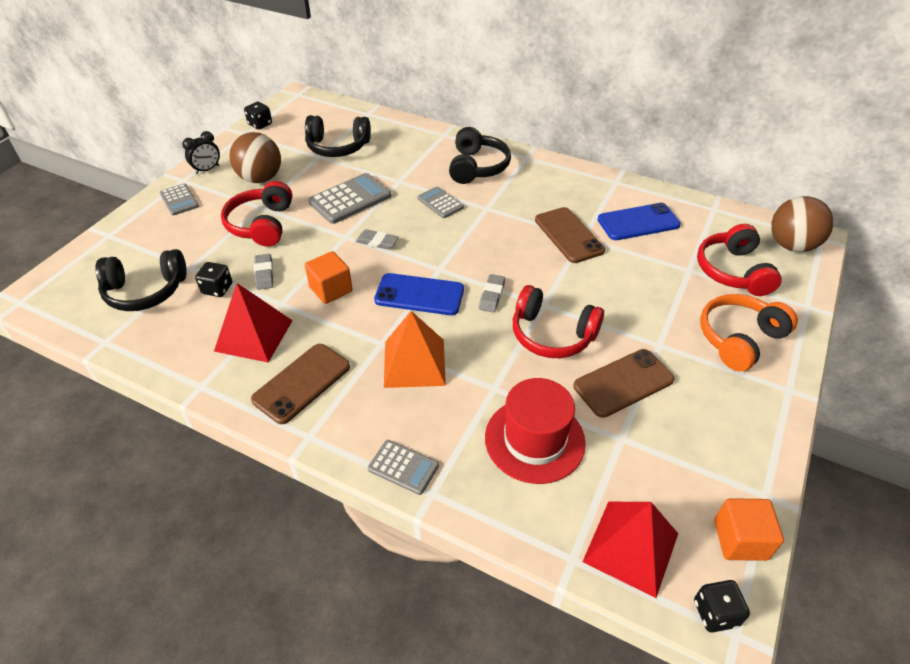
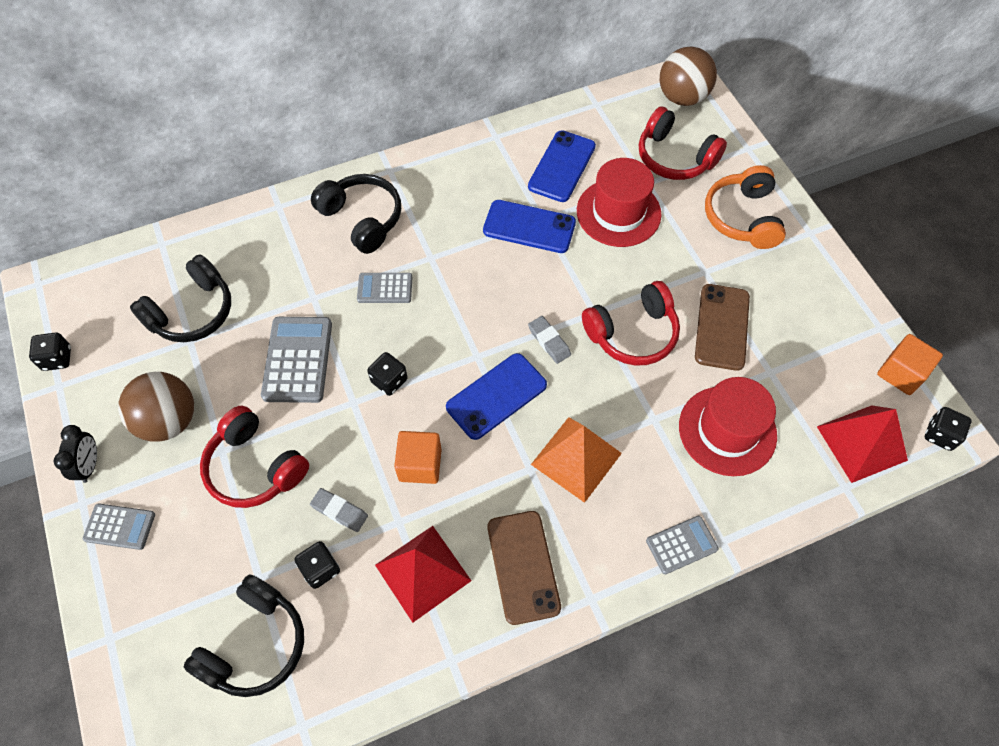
camera: 50 degrees left, 15 degrees up
(377, 242) = (389, 381): grey eraser -> black dice
(568, 235) = (529, 227): brown phone -> blue phone
(642, 270) = (618, 212): none -> red hat

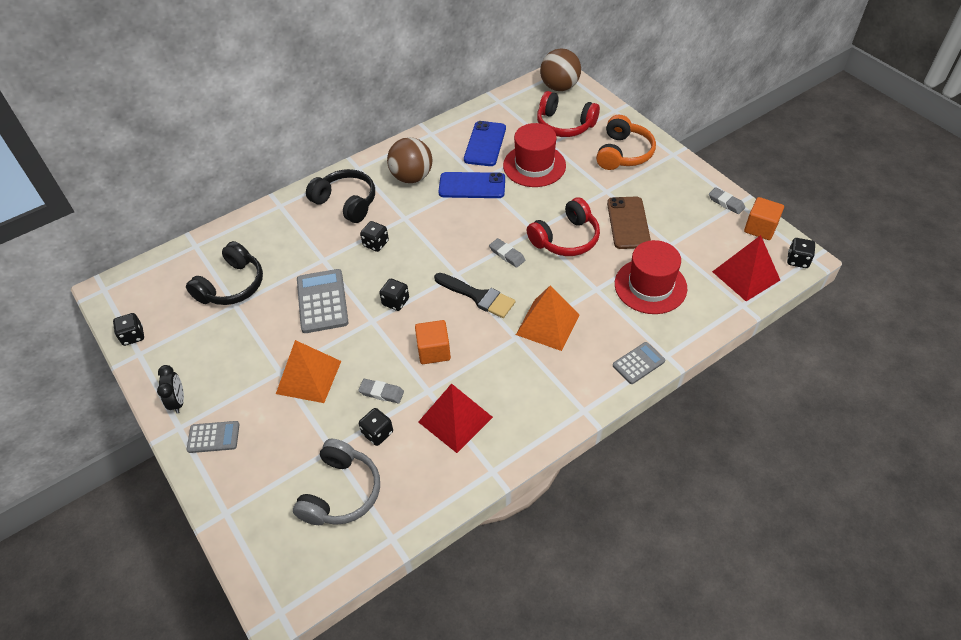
camera: 10 degrees left, 10 degrees down
(169, 421) = (233, 360): brown ball -> brown ball (412, 177)
(255, 467) = (309, 377): red headphones -> orange pyramid
(255, 644) = (341, 492): black headphones -> grey headphones
(385, 288) = (376, 243): grey calculator -> black dice
(496, 396) = (478, 296): blue phone -> black brush
(523, 566) = (528, 400): brown phone -> none
(742, 217) = (623, 153): orange headphones -> orange headphones turned 150 degrees counterclockwise
(863, 323) = (726, 203): none -> grey eraser

